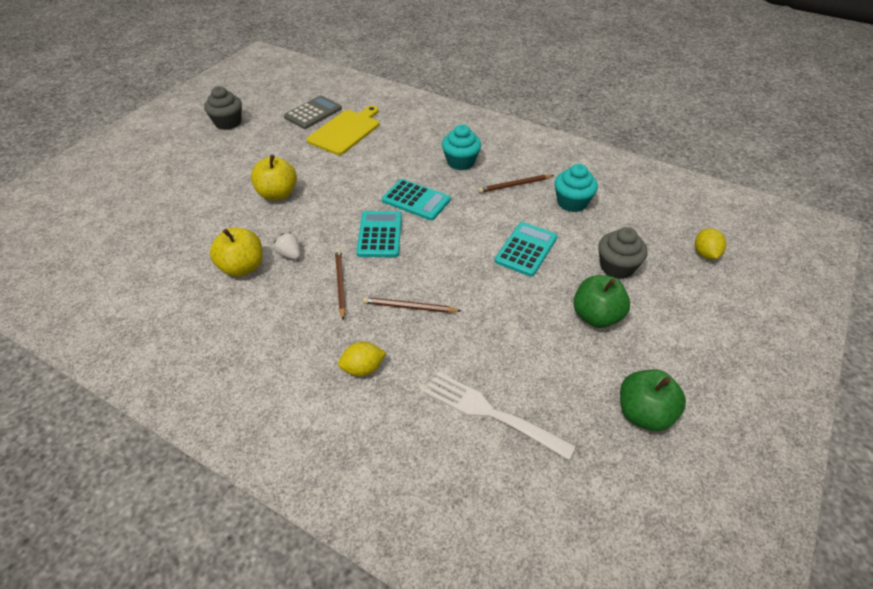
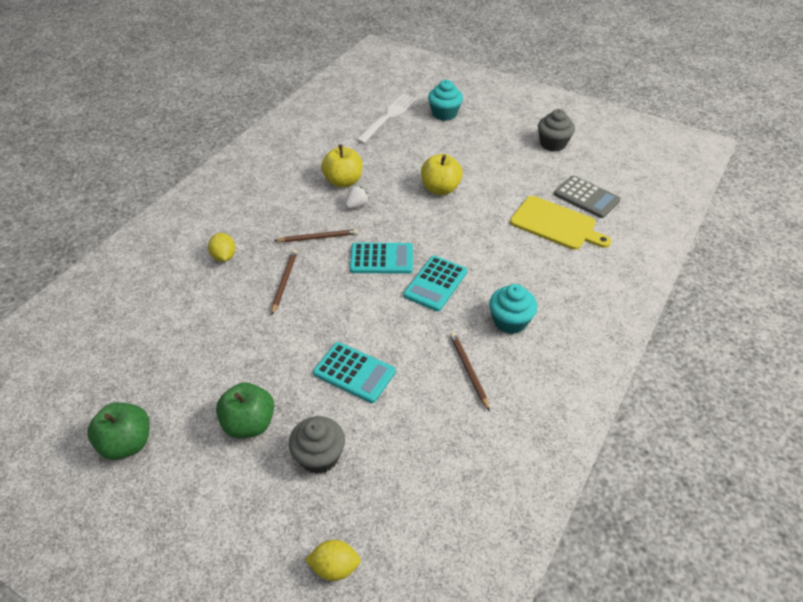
camera: 90 degrees right, 0 degrees up
(491, 413) = (160, 333): white fork -> white fork (388, 117)
(572, 202) = (437, 427): turquoise cupcake -> turquoise cupcake (444, 114)

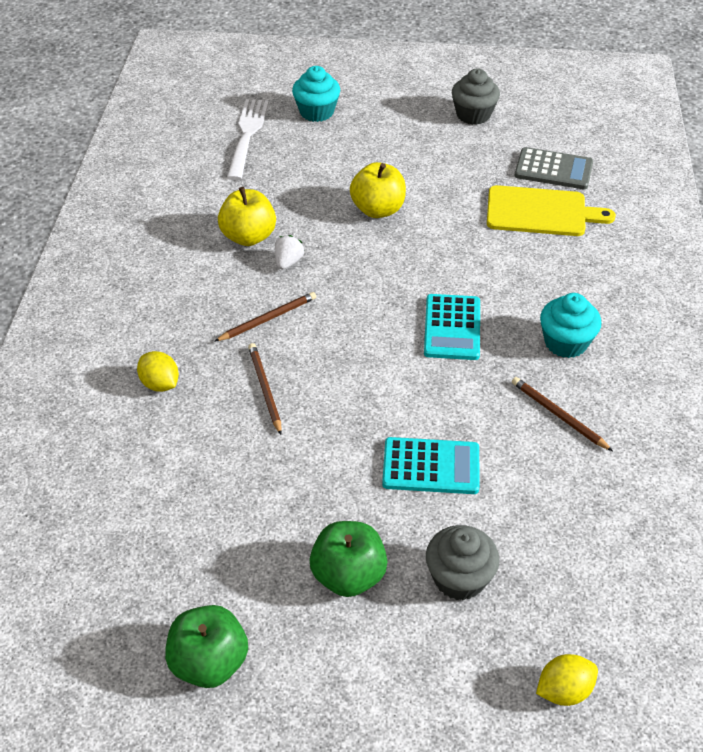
camera: 25 degrees left, 0 degrees up
(381, 259) = (367, 319): turquoise calculator -> none

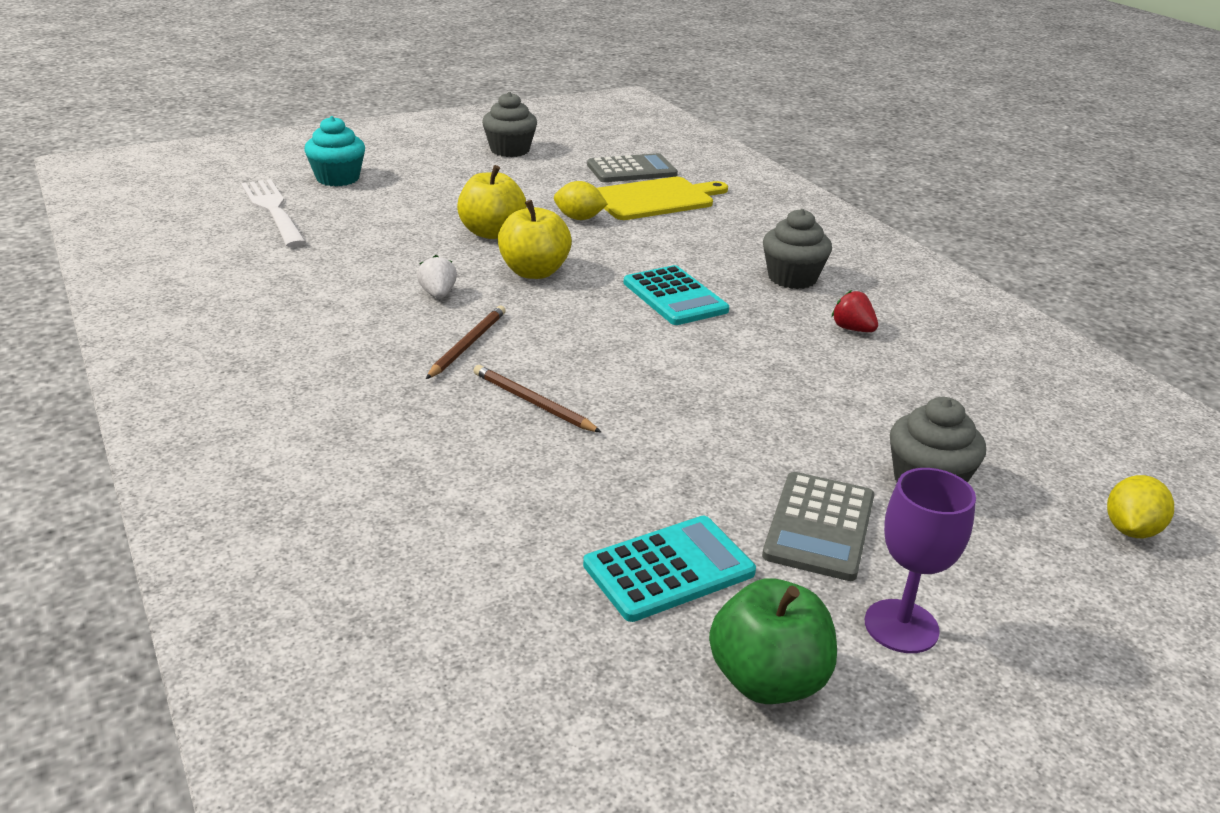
camera: 35 degrees left, 15 degrees down
(160, 384) = (395, 439): yellow lemon -> yellow lemon (579, 218)
(248, 237) = (366, 286): yellow apple -> yellow apple (534, 272)
(322, 672) = (901, 626): none -> purple goblet
(348, 575) = (819, 526): green apple -> grey calculator
(431, 466) = (787, 405): turquoise calculator -> turquoise calculator (669, 569)
(558, 415) = (852, 329): brown pencil -> red strawberry
(565, 342) = (792, 278): turquoise cupcake -> grey cupcake

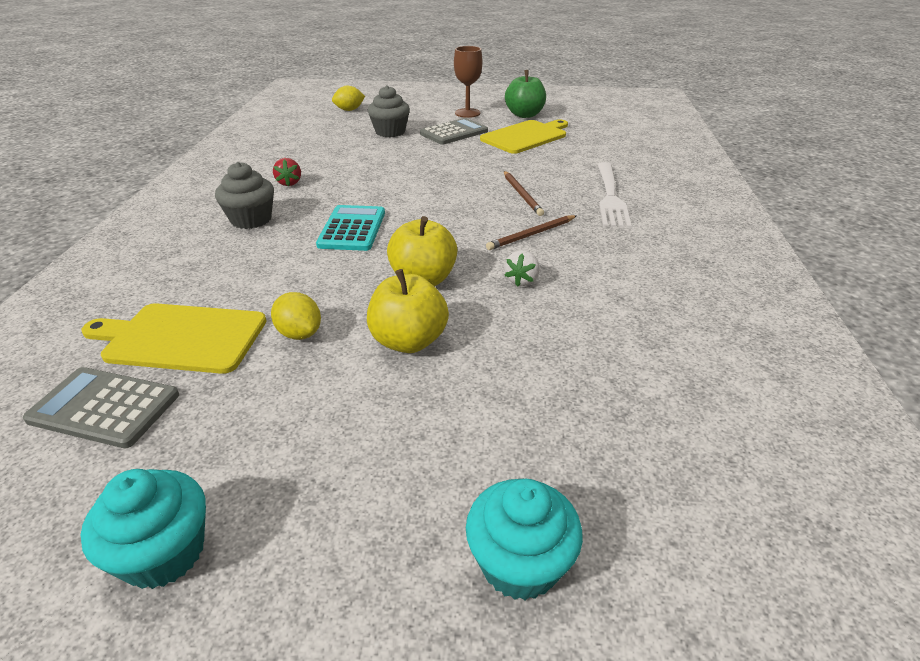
camera: 145 degrees left, 5 degrees up
(273, 210) = (650, 488): white fork -> white fork (610, 197)
(510, 150) = (164, 553): grey cupcake -> turquoise cupcake
(669, 569) = (525, 136): turquoise calculator -> yellow cutting board
(901, 626) = (467, 113): purple goblet -> brown goblet

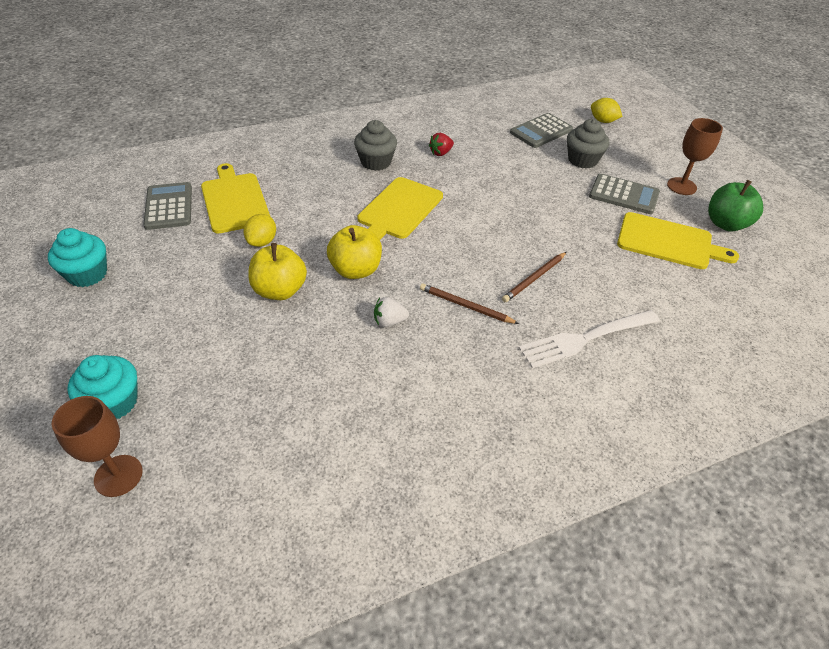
camera: 60 degrees right, 10 degrees up
(326, 134) = (541, 131): none -> grey calculator
(352, 229) = (399, 210): turquoise calculator -> yellow cutting board
(674, 582) = (118, 475): none -> brown goblet

